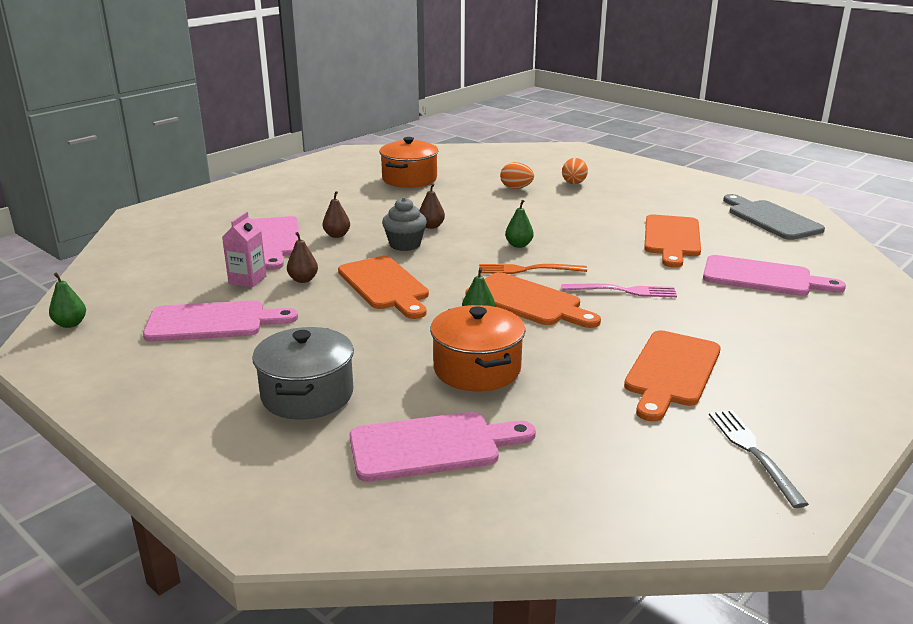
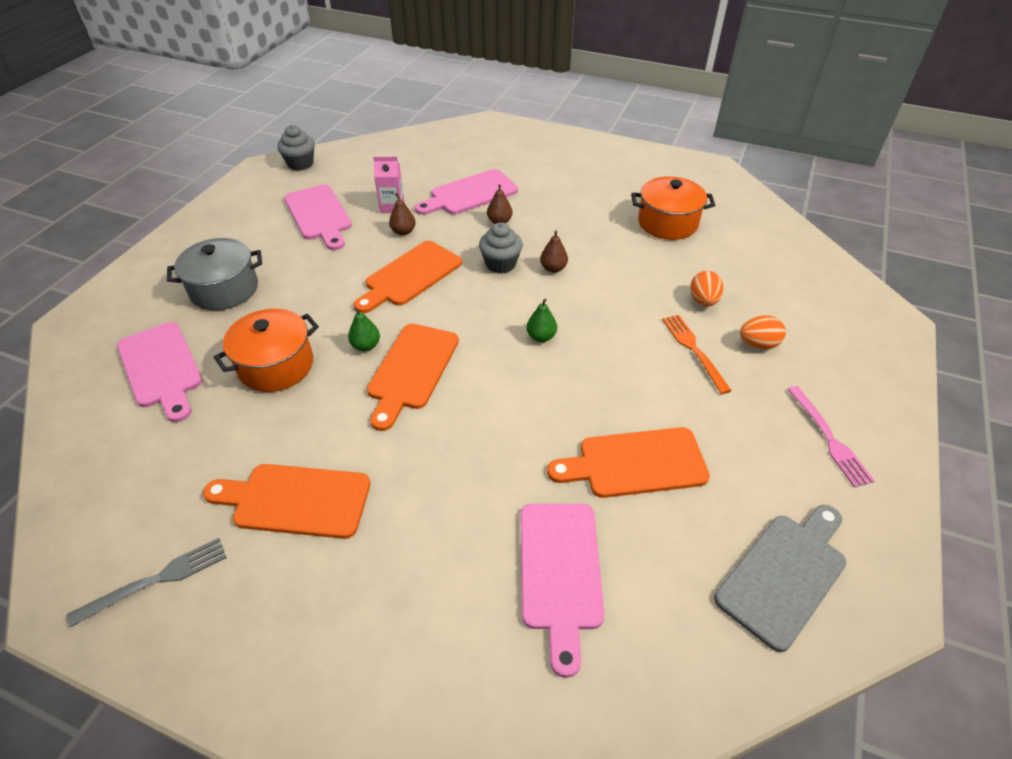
camera: 70 degrees right, 20 degrees up
(70, 324) = (300, 164): green pear -> grey cupcake
(526, 270) = (483, 355): orange fork -> orange fork (693, 349)
(624, 291) = (464, 438): pink fork -> pink fork (829, 439)

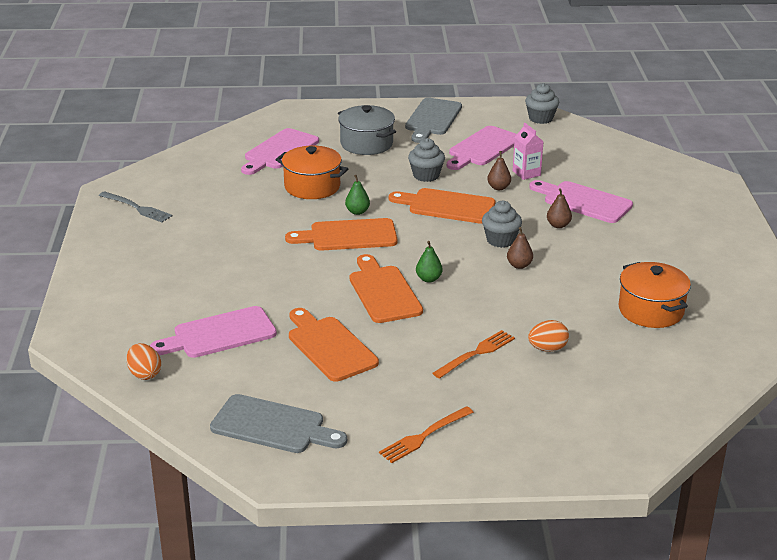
camera: 65 degrees right, 15 degrees down
(225, 226) = (432, 119): none -> grey cutting board
(296, 500) = (212, 230): orange cutting board -> orange cutting board (383, 292)
(336, 269) = (426, 175): none -> grey cupcake
(758, 344) = (513, 386): orange egg -> orange egg (144, 374)
(829, 439) = (423, 436): pink fork -> orange fork

